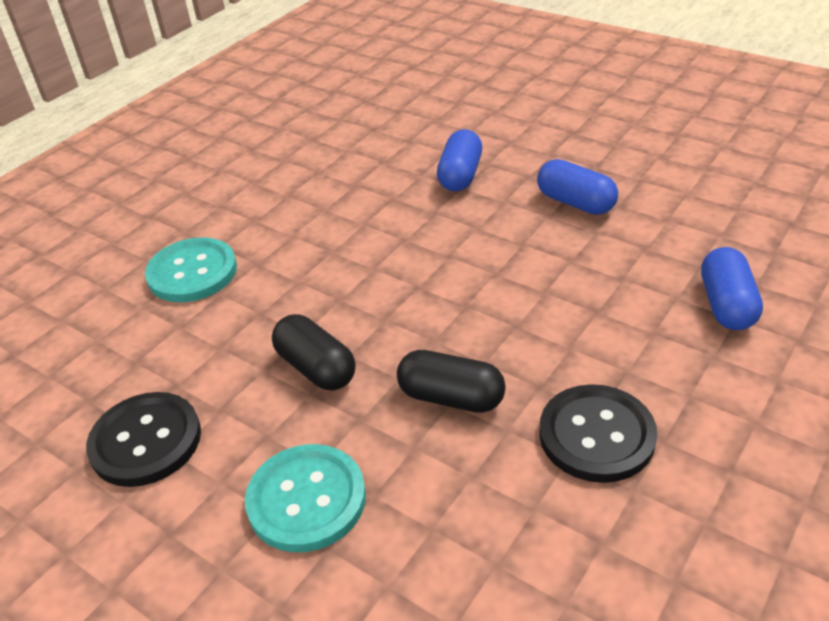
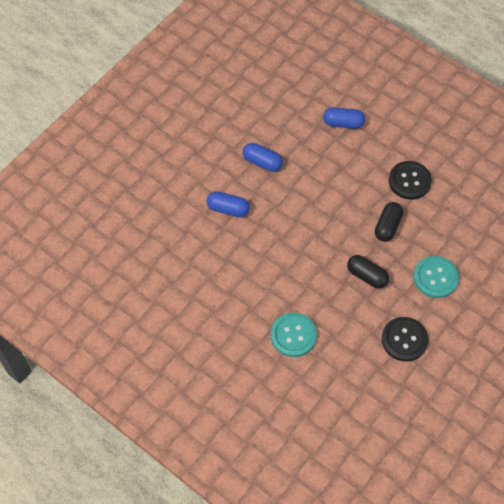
camera: 90 degrees left, 20 degrees up
(316, 368) = (367, 276): black capsule -> black capsule turned 75 degrees clockwise
(575, 203) = (262, 162): blue capsule -> blue capsule turned 75 degrees clockwise

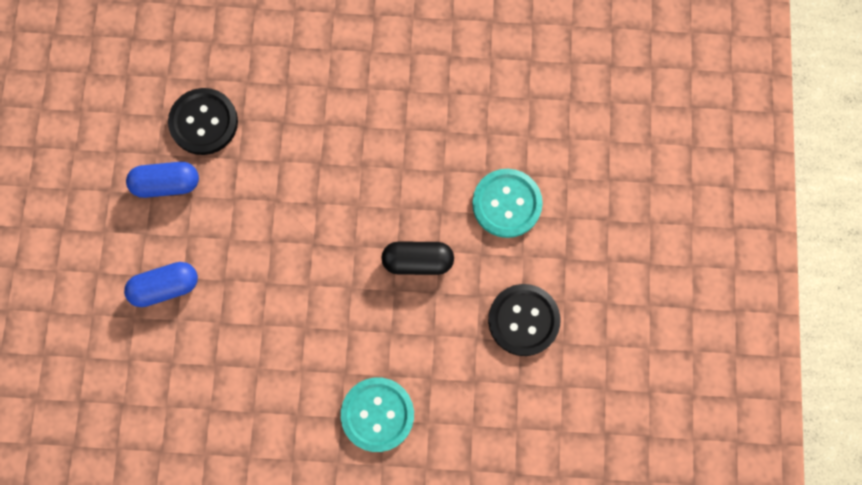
camera: 35 degrees left, 15 degrees up
(343, 123) = (240, 53): blue capsule -> none
(387, 226) = (398, 170): black capsule -> none
(409, 181) = (385, 83): black button -> black button (204, 122)

